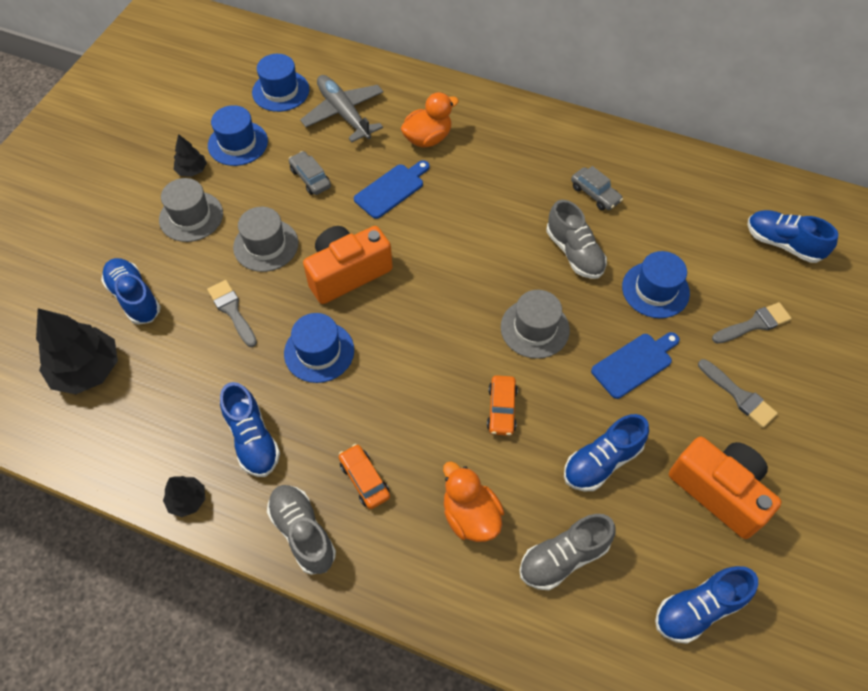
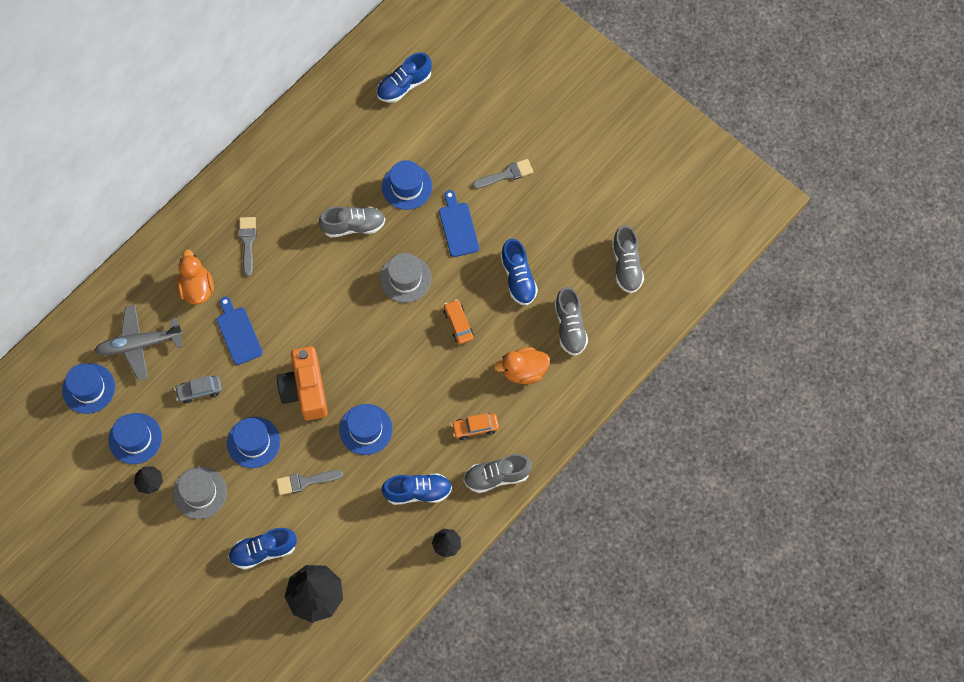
camera: 70 degrees left, 10 degrees up
(266, 245) = (253, 442): grey hat -> blue hat
(501, 409) = (458, 324): orange car -> orange car turned 135 degrees counterclockwise
(595, 194) = (307, 188): grey car -> none
(698, 608) = (626, 265): blue shoe -> grey shoe
(719, 491) = (563, 219): orange camera -> none
(754, 324) = (459, 137): grey brush -> grey brush (247, 242)

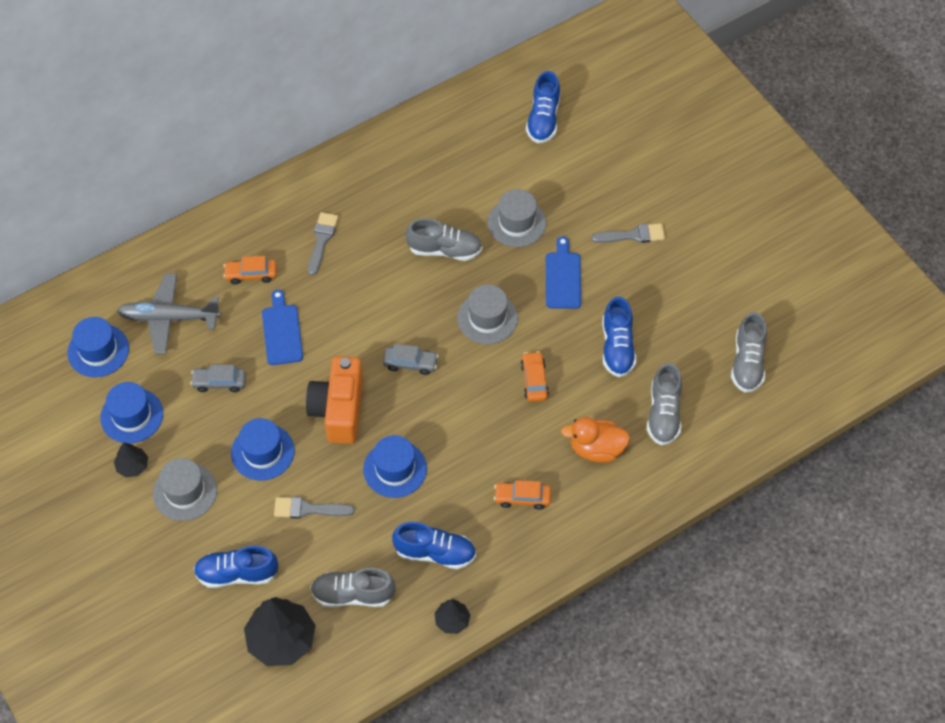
camera: 15 degrees right, 10 degrees down
(197, 288) = (251, 274): orange duck -> orange car
(353, 334) = (410, 363): none -> grey car
(404, 85) = (543, 119): blue shoe -> blue shoe turned 60 degrees counterclockwise
(407, 186) = (516, 223): blue hat -> grey hat
(496, 476) = (533, 558): grey shoe -> grey shoe (353, 594)

